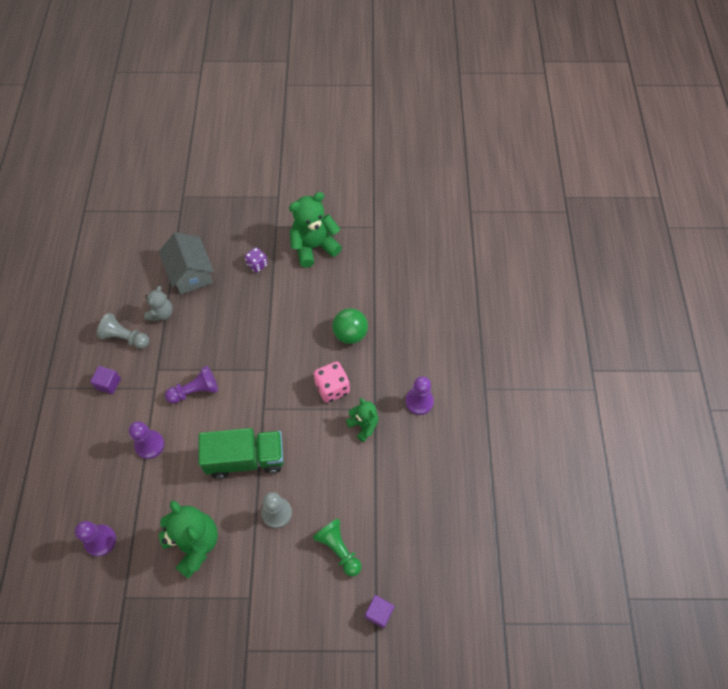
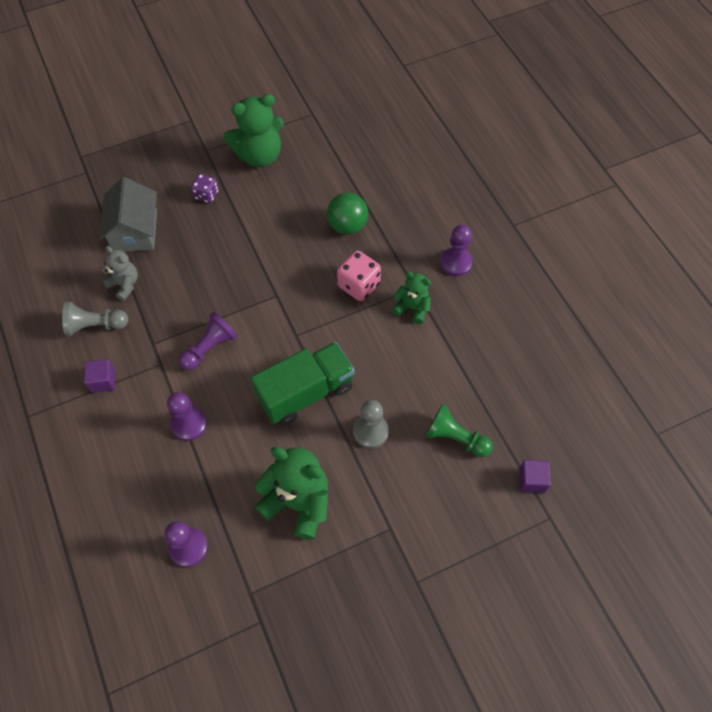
camera: 25 degrees left, 0 degrees up
(161, 313) = (124, 284): grey teddy bear -> grey teddy bear turned 45 degrees counterclockwise
(190, 273) = (135, 231): grey house -> grey house turned 45 degrees clockwise
(314, 247) = (259, 155): green teddy bear -> green teddy bear turned 150 degrees counterclockwise

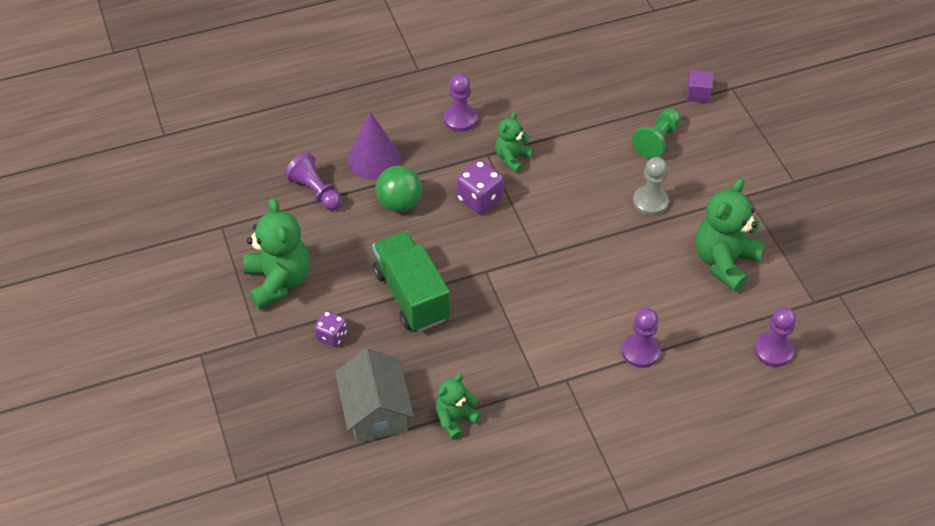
camera: 85 degrees left, 10 degrees down
(95, 325) = (511, 447): grey pawn -> none
(103, 381) = (585, 434): purple cube -> none
(124, 284) = (455, 419): grey teddy bear -> green teddy bear
(135, 231) = (375, 411): grey house -> grey house turned 75 degrees clockwise
(210, 348) = (548, 333): purple pawn -> purple pawn (315, 191)
(305, 392) = (606, 250): green truck -> green truck (411, 295)
(359, 285) = (479, 199): pink dice -> purple dice
(396, 202) = (374, 159): none -> purple cone

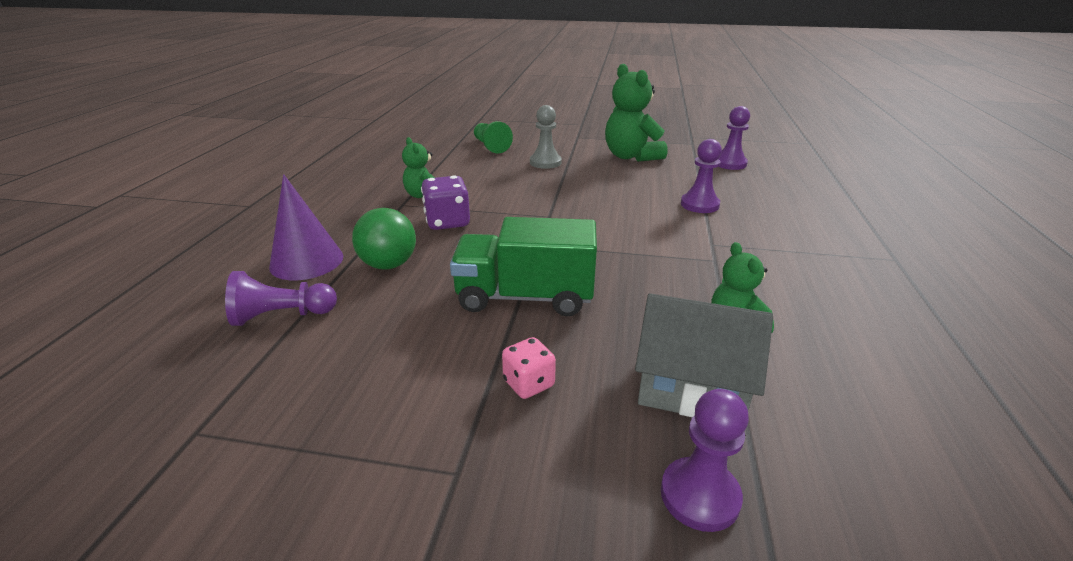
camera: 60 degrees left, 20 degrees down
(278, 281) = (378, 404): green teddy bear -> none
(331, 336) = (528, 383): purple dice -> pink dice
(460, 119) = (341, 204): purple pawn -> purple pawn (699, 495)
(698, 94) = (469, 127): purple cube -> none

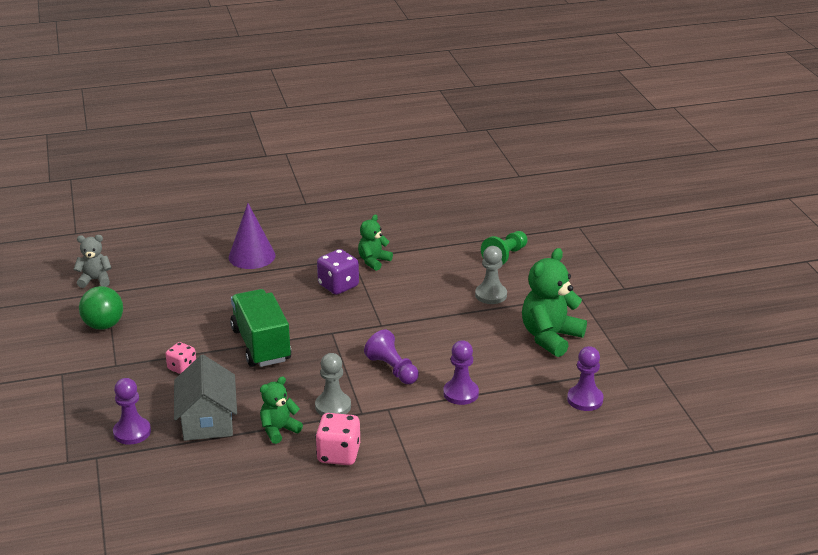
camera: 65 degrees right, 0 degrees up
(129, 441) = (95, 280): none -> grey teddy bear
(282, 316) = (195, 274): purple pawn -> purple pawn (392, 369)
(389, 264) = (266, 285): green ball -> green ball (103, 325)
(695, 274) = (333, 406): none -> grey pawn
(798, 291) = (338, 454): none -> pink dice

